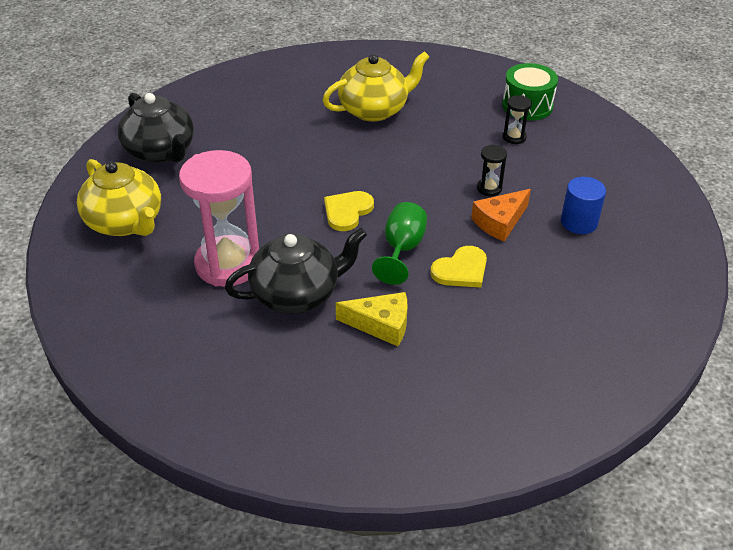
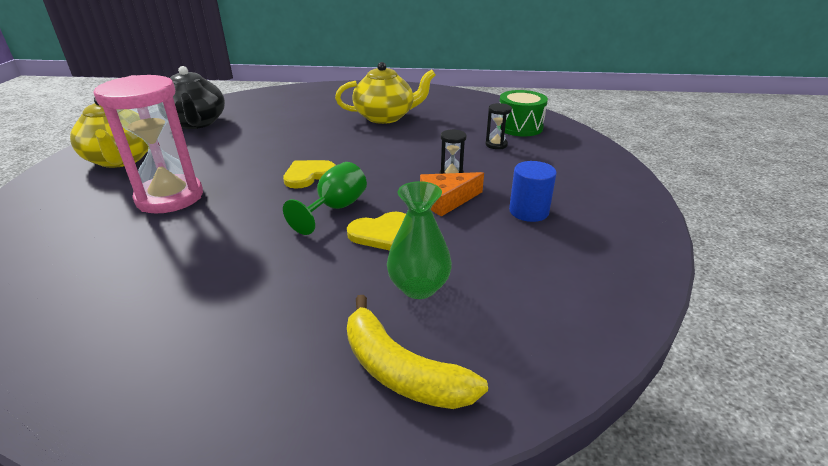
camera: 15 degrees right, 10 degrees down
(297, 294) = (206, 228): black teapot -> none
(381, 325) = (263, 267): yellow cheese -> none
(522, 318) = (419, 287): none -> green vase
(544, 389) = (400, 370): none -> yellow banana

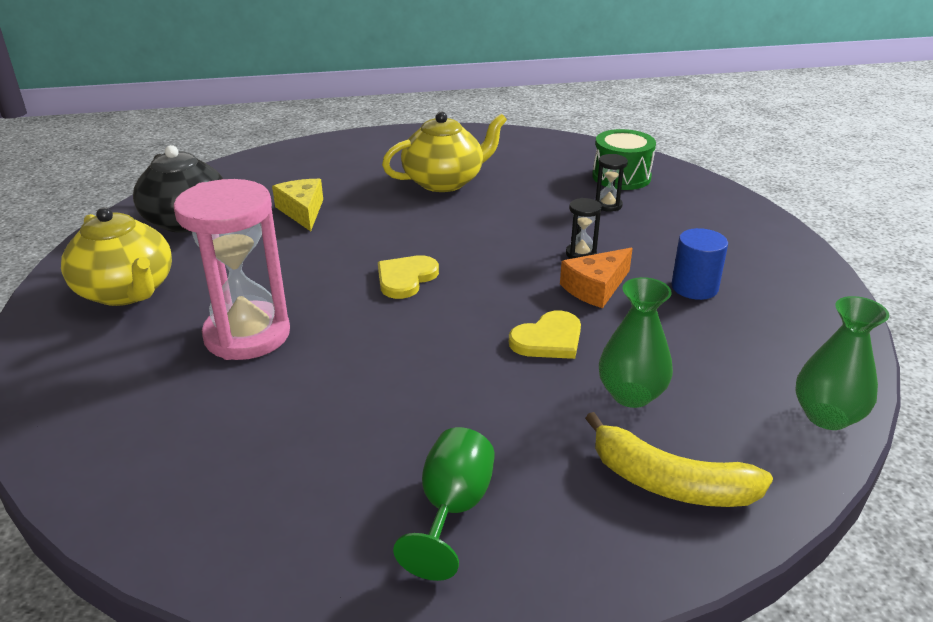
camera: 15 degrees left, 0 degrees up
(274, 125) = (302, 211): none -> yellow cheese
(335, 208) = (472, 317): green goblet -> green goblet (452, 509)
(588, 338) = (827, 416): none -> green vase

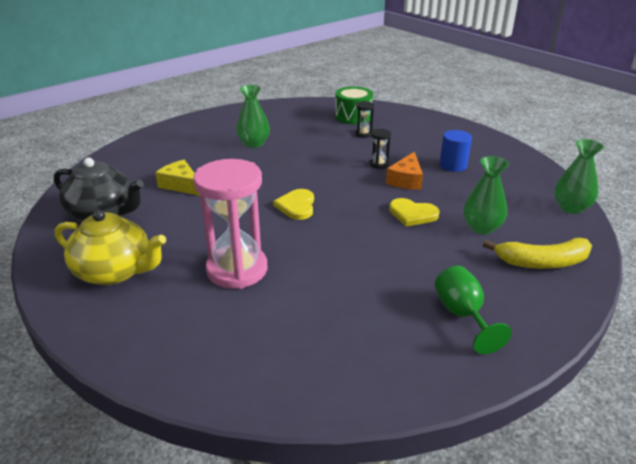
camera: 30 degrees left, 0 degrees up
(444, 181) = (254, 143): yellow teapot -> green vase
(548, 339) = (412, 214): yellow heart -> yellow heart turned 90 degrees clockwise

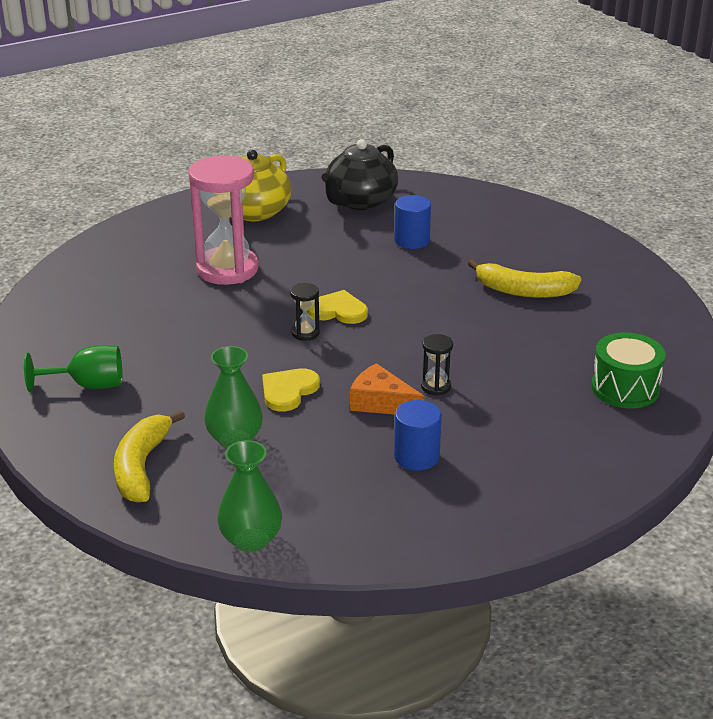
camera: 100 degrees right, 0 degrees up
(181, 185) = (412, 240): yellow cheese -> blue cylinder
(254, 143) = (523, 291): green vase -> yellow banana
(363, 134) = (548, 388): black hourglass -> black hourglass (305, 333)

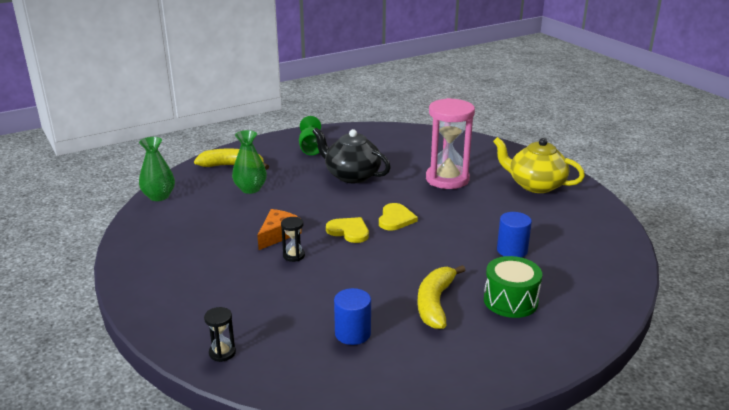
camera: 90 degrees right, 5 degrees down
(288, 391) = (297, 203): yellow heart -> yellow heart (349, 231)
(305, 333) = (365, 207): black hourglass -> black hourglass (222, 353)
(360, 201) = (574, 227): black teapot -> black teapot (351, 175)
(416, 456) = (215, 246): blue cylinder -> blue cylinder (352, 333)
(625, 388) = (277, 346): green drum -> green drum (510, 301)

